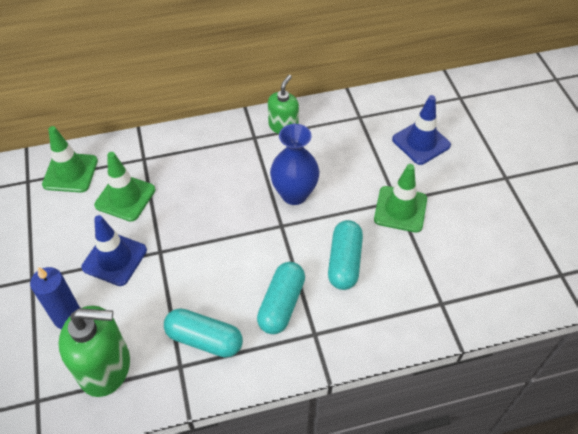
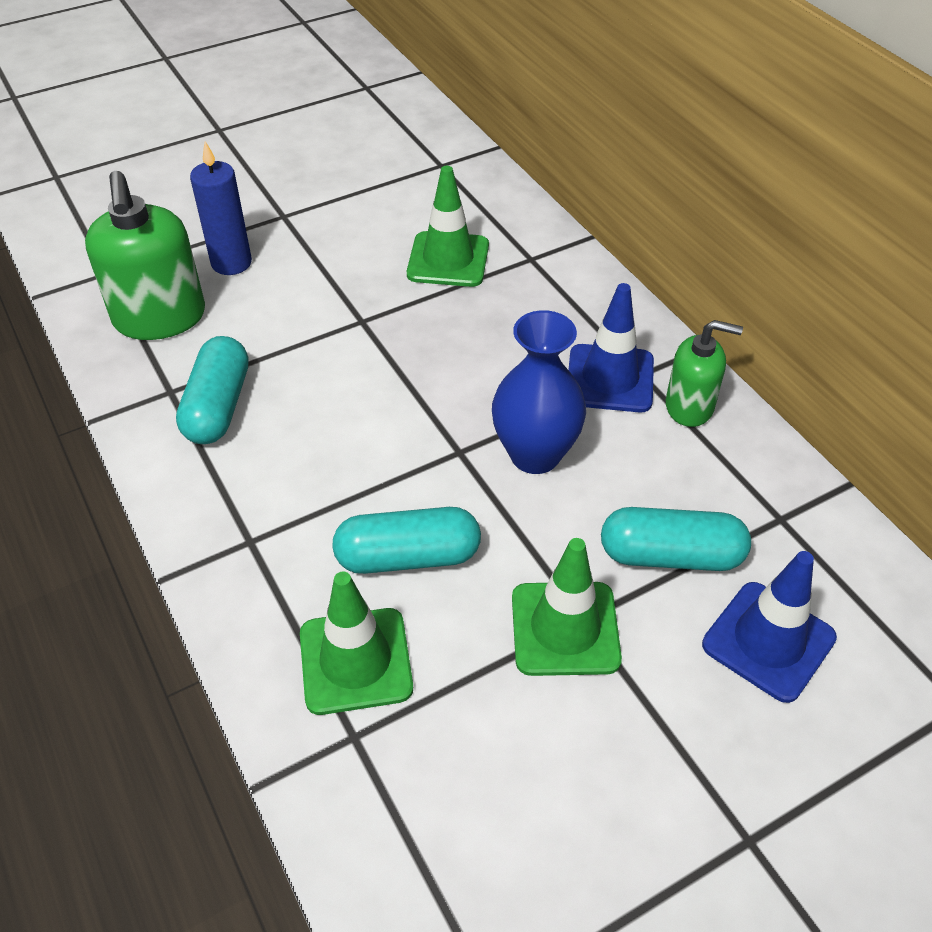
camera: 75 degrees right, 5 degrees down
(70, 173) = (471, 196): green traffic cone -> green traffic cone (355, 661)
(114, 259) = (335, 279): blue traffic cone -> blue traffic cone (610, 379)
(281, 304) = (298, 485): turquoise capsule -> turquoise capsule (671, 555)

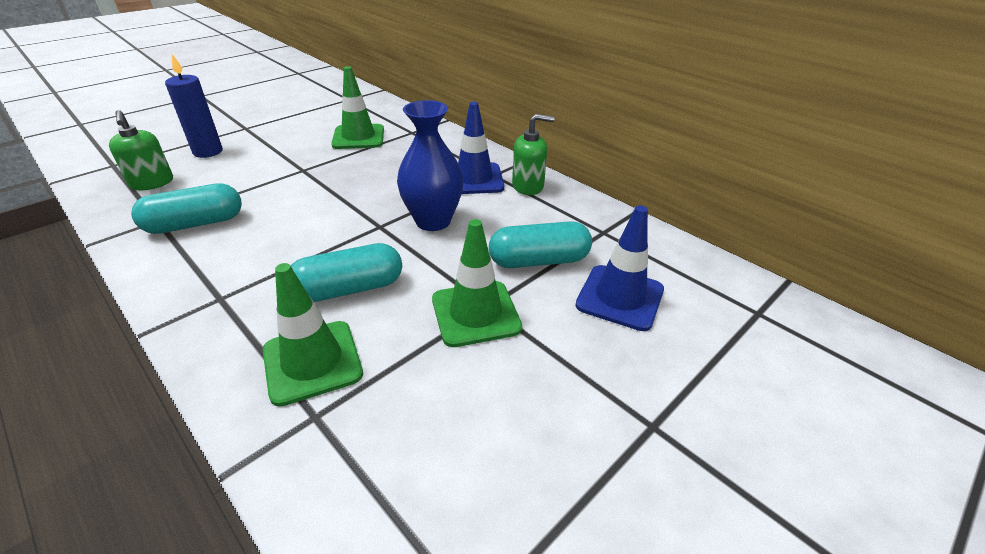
camera: 15 degrees left, 10 degrees down
(160, 318) = (152, 183): green soap dispenser -> green soap dispenser, size x0.61
(218, 406) = (195, 224): turquoise capsule -> turquoise capsule turned 75 degrees clockwise

